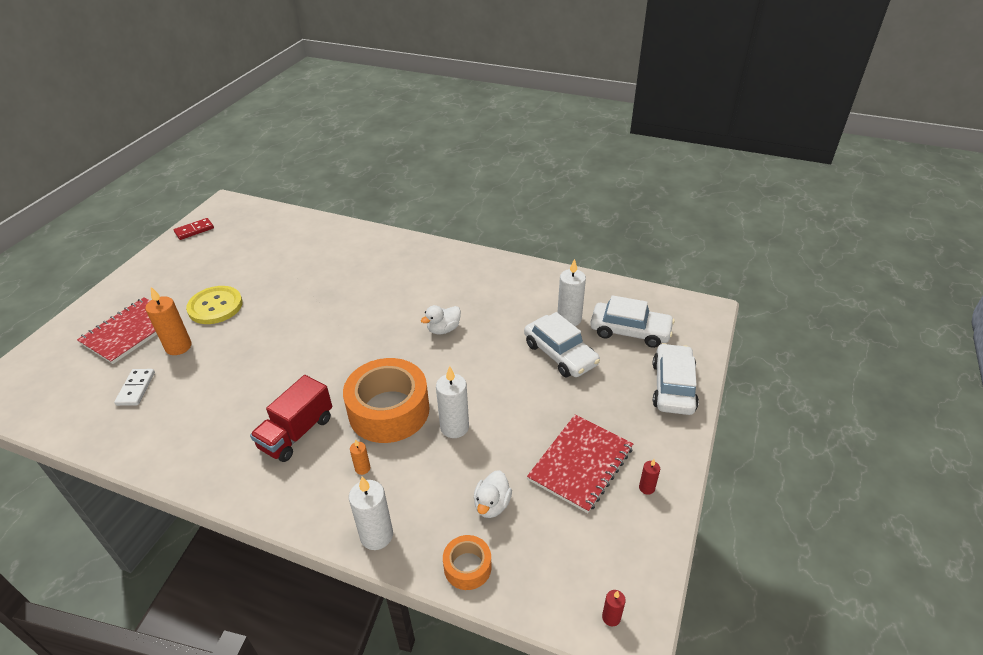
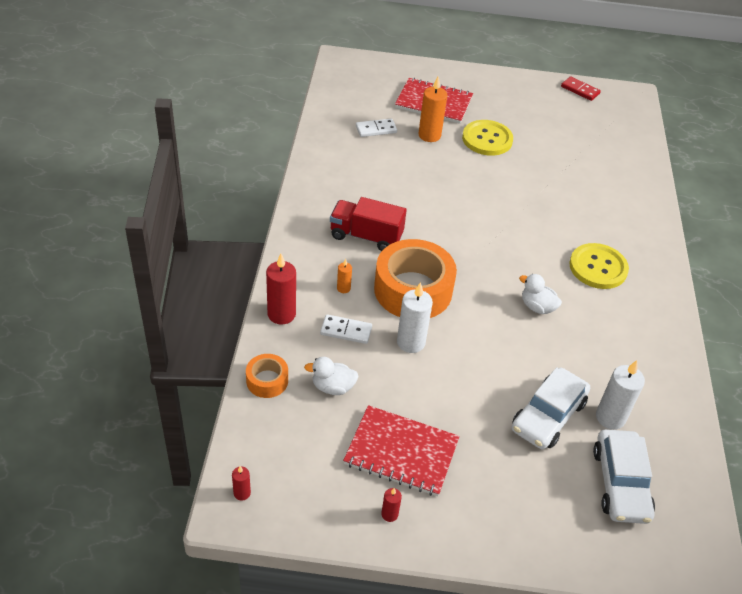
camera: 70 degrees right, 5 degrees up
(376, 535) = (281, 314): white candle -> red candle
(415, 281) = (598, 267): none -> yellow button
(422, 478) = (346, 331): none -> white domino
(673, 387) = (545, 535): white car -> none

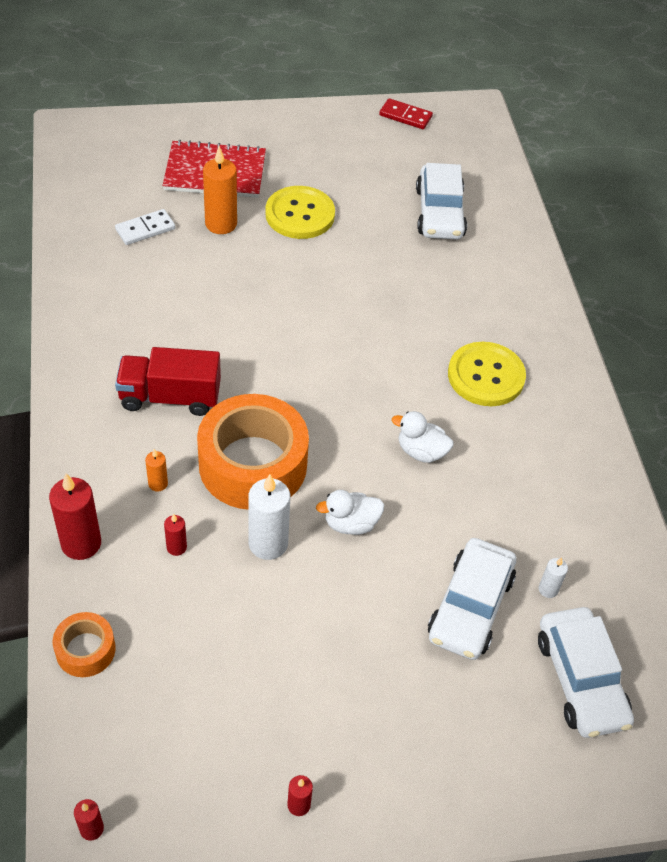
camera: 15 degrees left, 5 degrees up
(333, 387) = (178, 636): white duck -> white duck (351, 524)
(346, 331) = (176, 547): white domino -> red candle
(401, 452) = (293, 710): red notebook -> none
(590, 156) = (439, 212): none -> white car
(610, 417) = (548, 589): white candle -> white candle, size x0.51

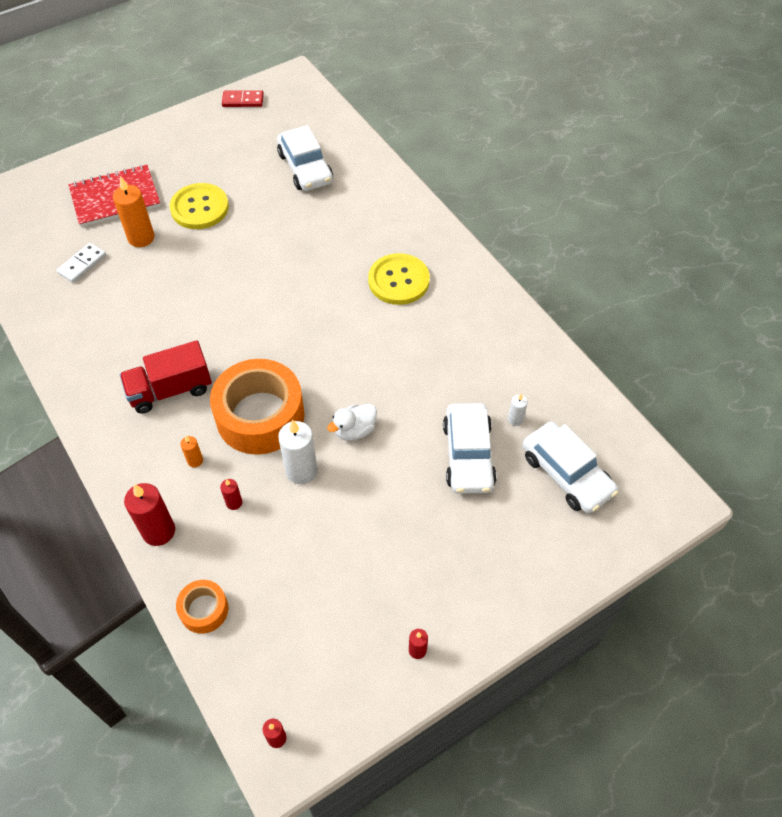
camera: 20 degrees left, 5 degrees up
(421, 451) = (379, 356): white duck -> none

